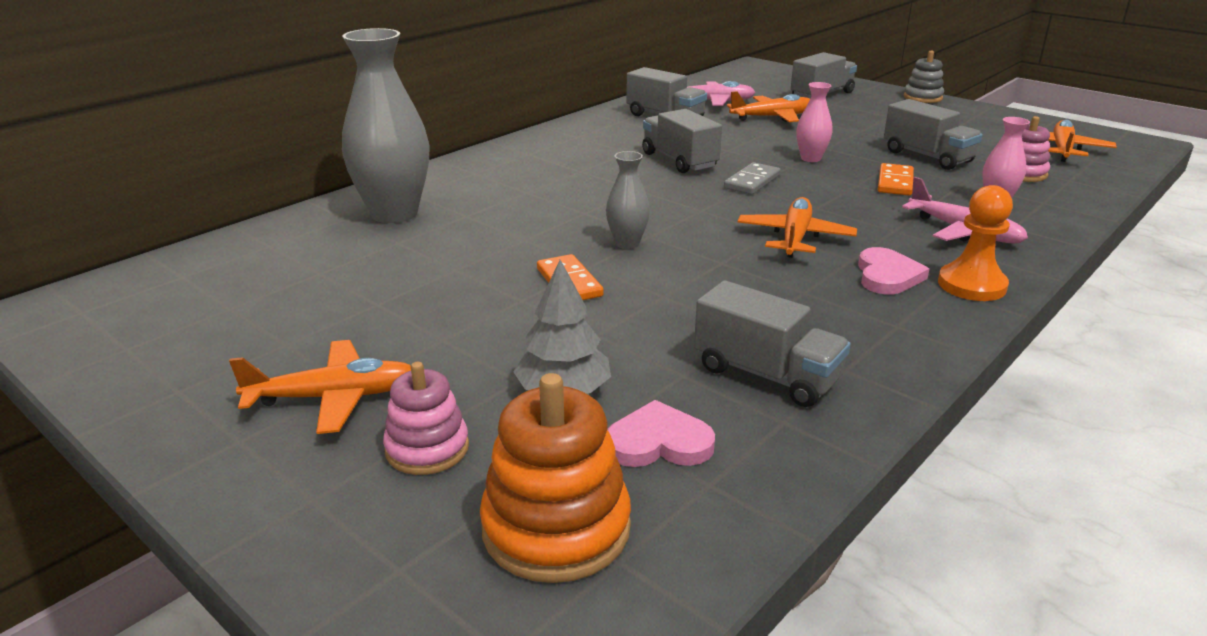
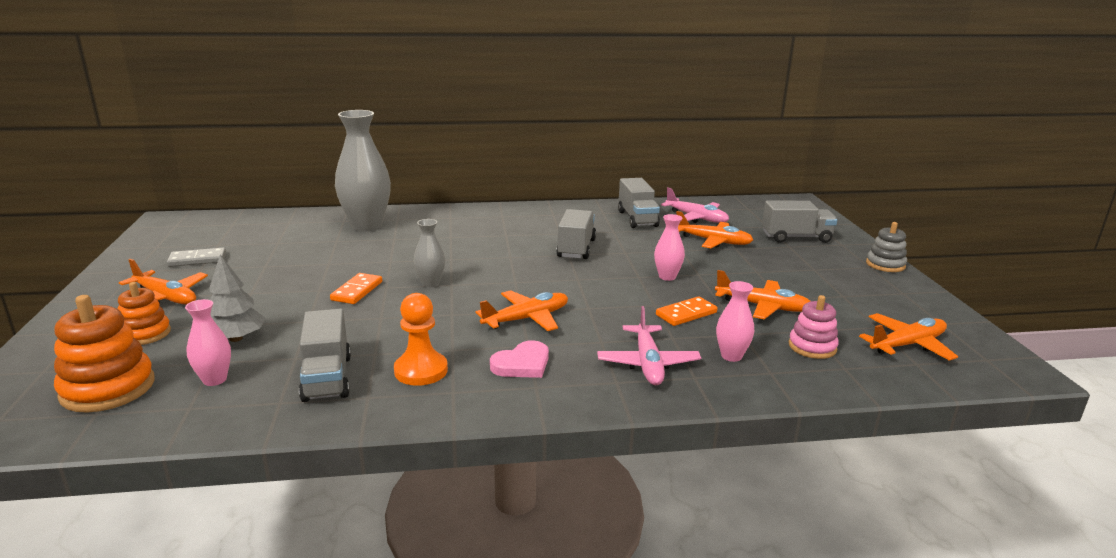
camera: 40 degrees right, 5 degrees down
(427, 449) = (145, 334): pink stacking toy -> orange stacking toy
(658, 442) = (215, 379): pink heart -> pink vase
(752, 182) = (588, 277): grey domino -> grey domino (197, 260)
(927, 156) = (763, 306): grey truck -> orange plane
(971, 285) = (559, 394): orange pawn -> orange pawn (421, 371)

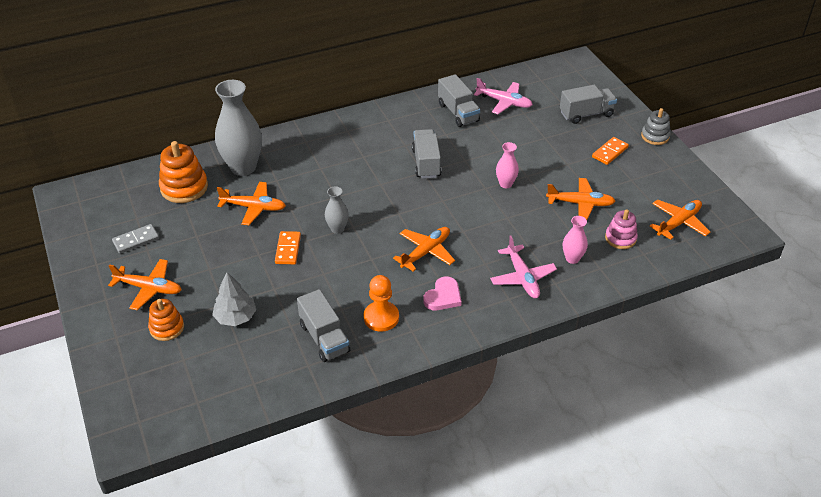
camera: 15 degrees left, 20 degrees up
(108, 388) = (186, 381): orange stacking toy -> orange stacking toy (184, 187)
(215, 379) = (251, 357): pink vase -> none
(686, 314) = (531, 223): orange domino -> orange domino (609, 152)
(713, 241) = (526, 132): orange plane -> orange plane (254, 207)

